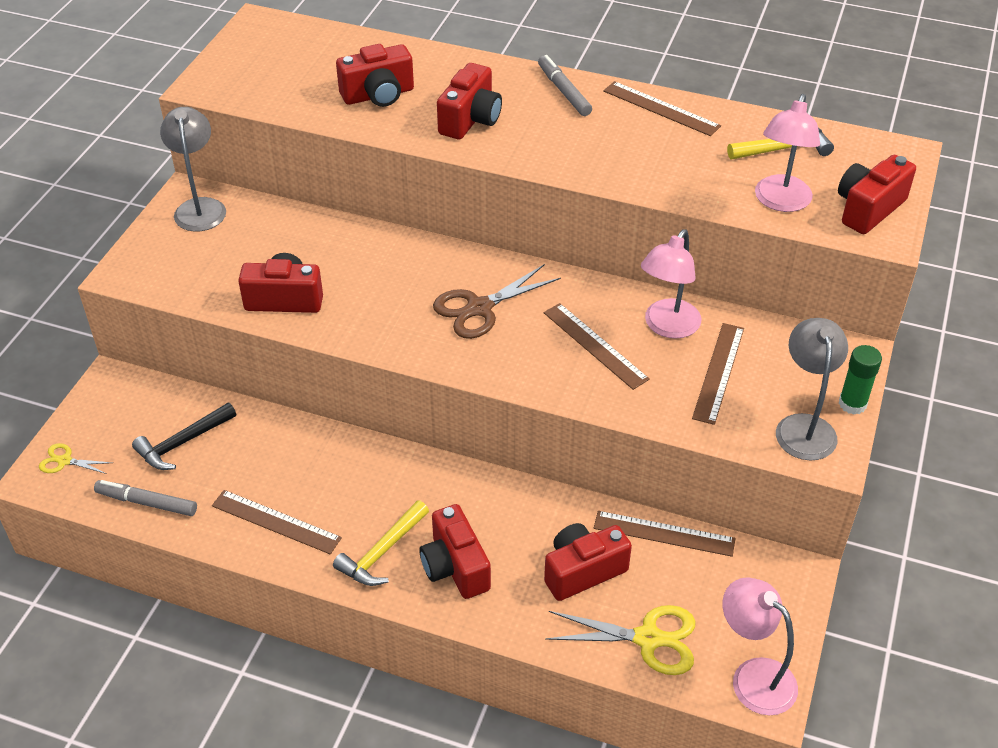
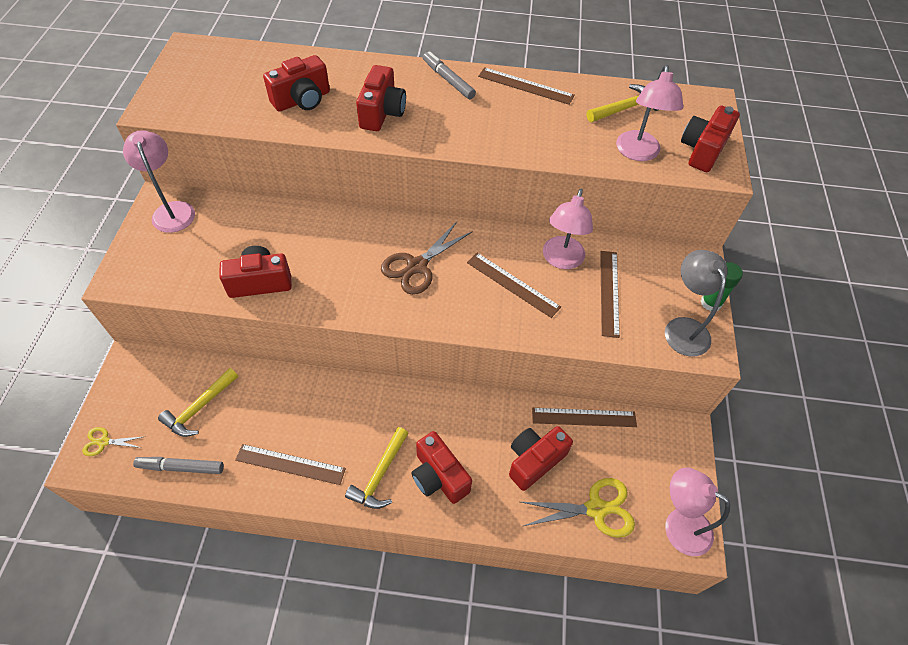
camera: 15 degrees left, 10 degrees up
(182, 443) = (199, 408): black hammer -> yellow hammer
(200, 207) = (172, 210): grey lamp -> pink lamp

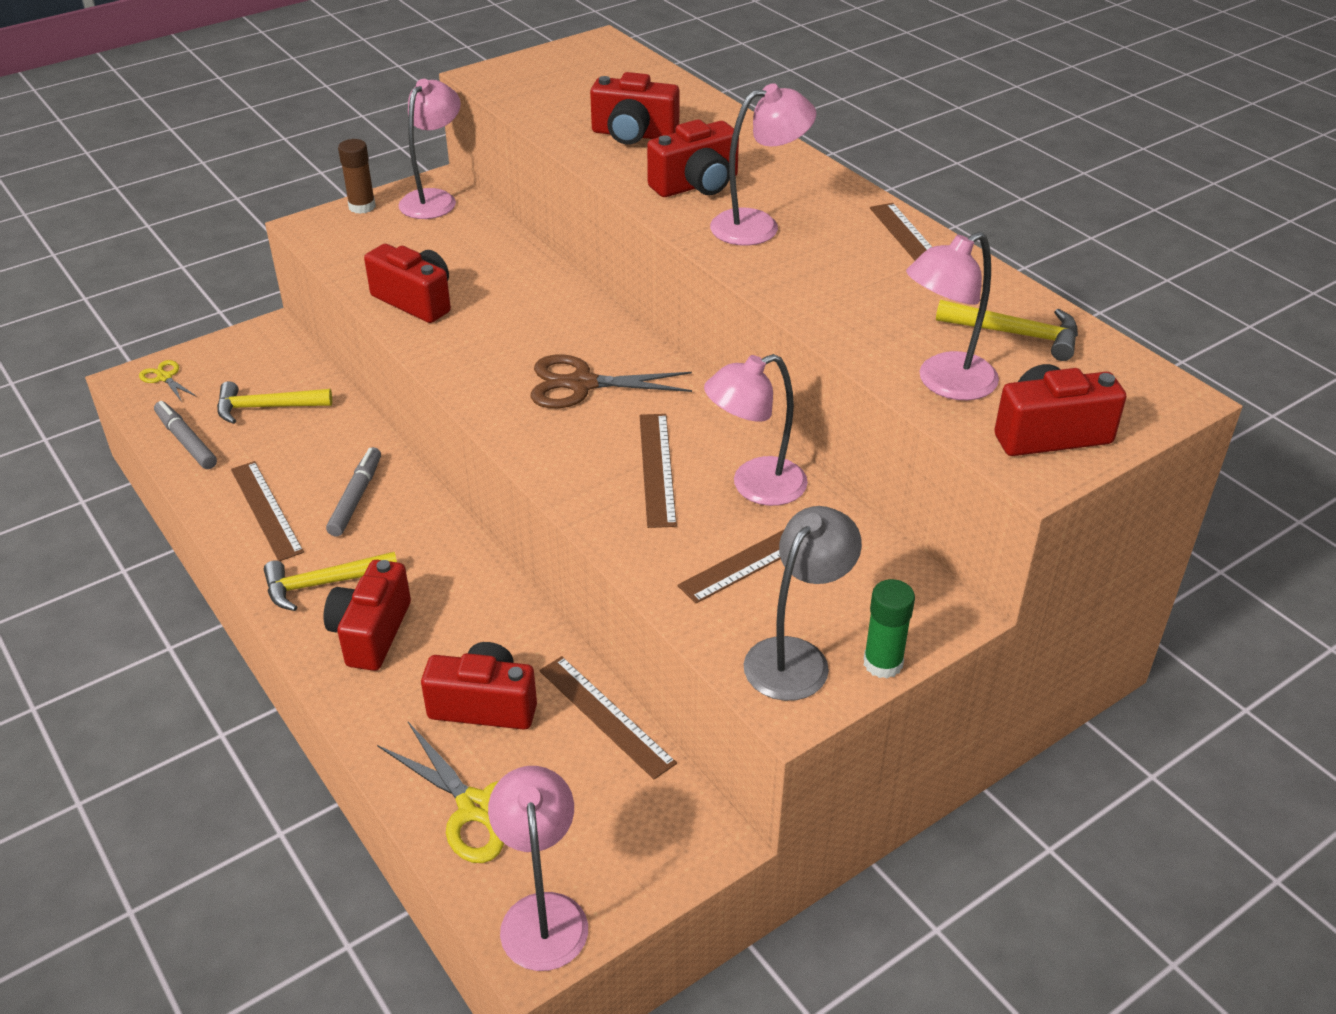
camera: 50 degrees right, 15 degrees down
(133, 245) = (362, 207): none -> brown glue stick
(446, 119) = (758, 225): none -> pink lamp
(448, 80) = (826, 194): grey marker -> grey marker (356, 497)

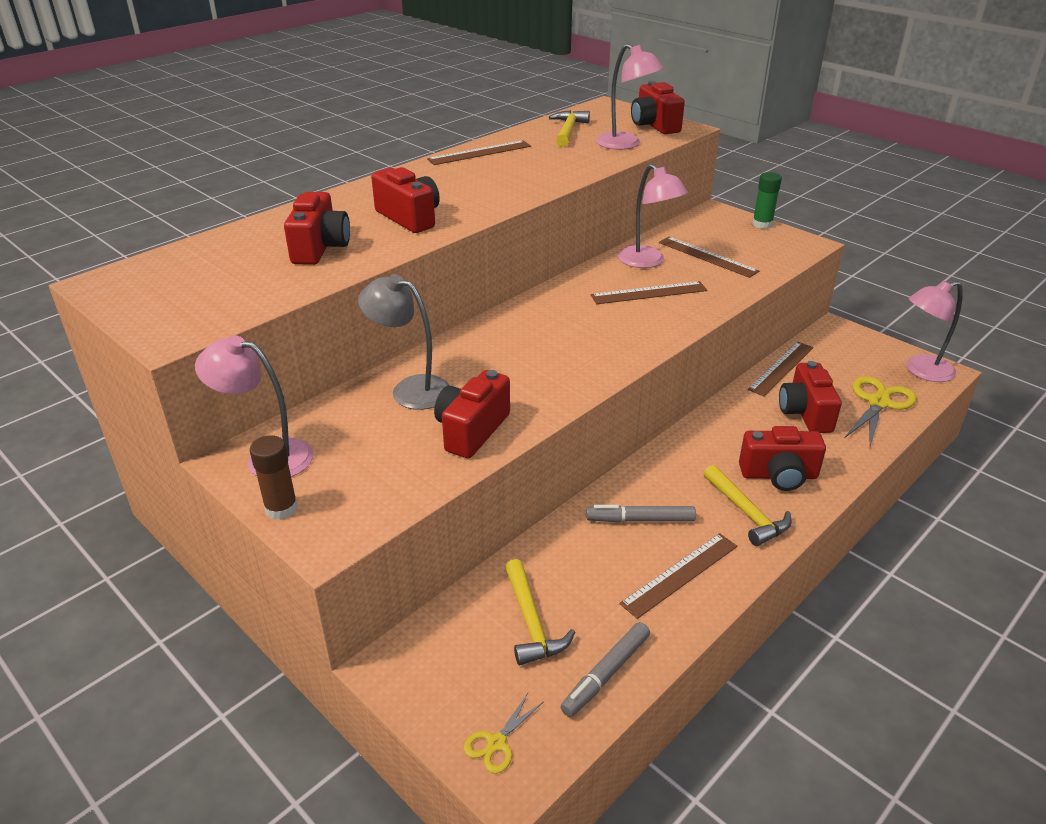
camera: 100 degrees left, 5 degrees down
(581, 384) = (568, 330): brown scissors -> none
(758, 225) = (467, 195): pink lamp -> none
(796, 657) = (775, 244): grey lamp -> grey lamp (410, 389)

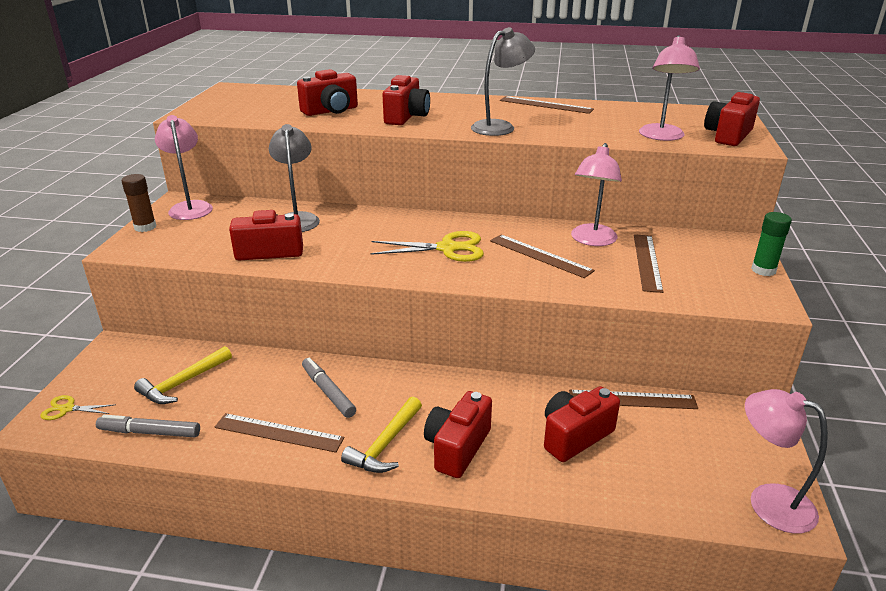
camera: 55 degrees right, 5 degrees down
(508, 189) = (500, 127): none -> grey lamp
(568, 131) = (645, 115): yellow hammer -> none
(779, 475) = (457, 448): red camera -> red camera turned 60 degrees clockwise
(878, 403) = (657, 483): yellow scissors -> yellow scissors (447, 248)

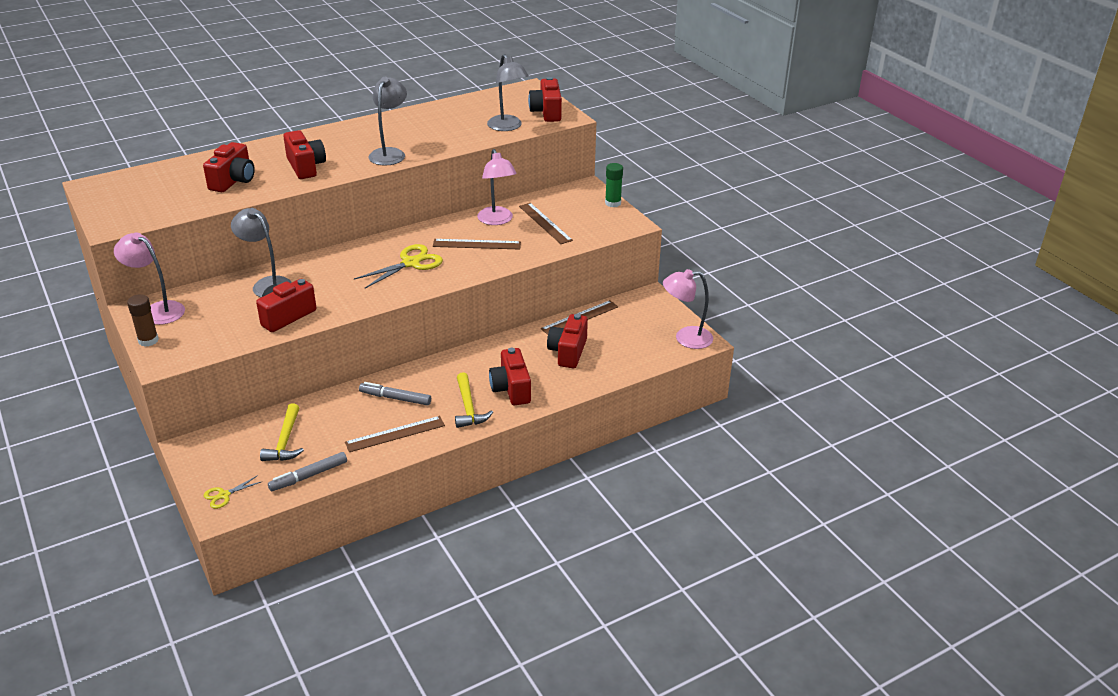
camera: 40 degrees left, 5 degrees up
(546, 105) = (395, 120): brown ruler -> none
(662, 137) = (508, 127): pink lamp -> grey lamp

